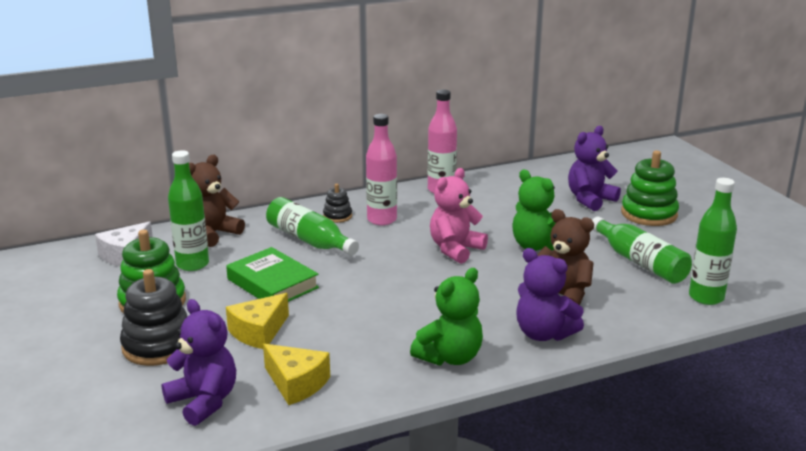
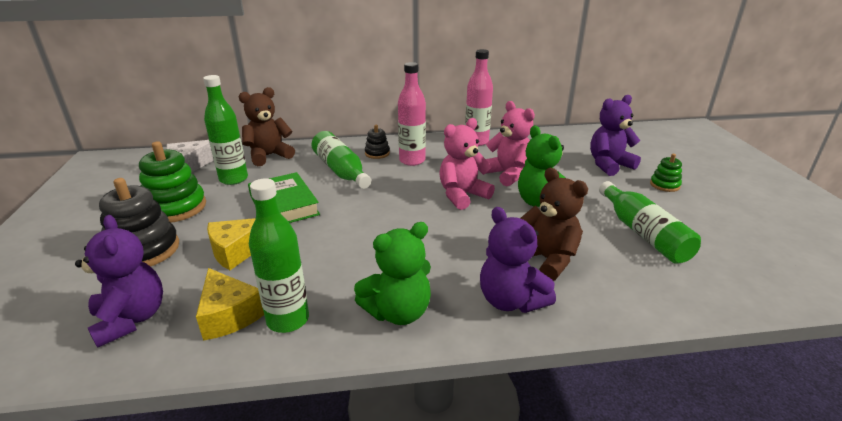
camera: 15 degrees right, 5 degrees up
(491, 222) = (508, 174): none -> pink teddy bear
(649, 214) = (664, 185): green stacking toy -> green stacking toy, size x0.52
(706, 297) = (711, 286): green bottle -> green bottle (288, 320)

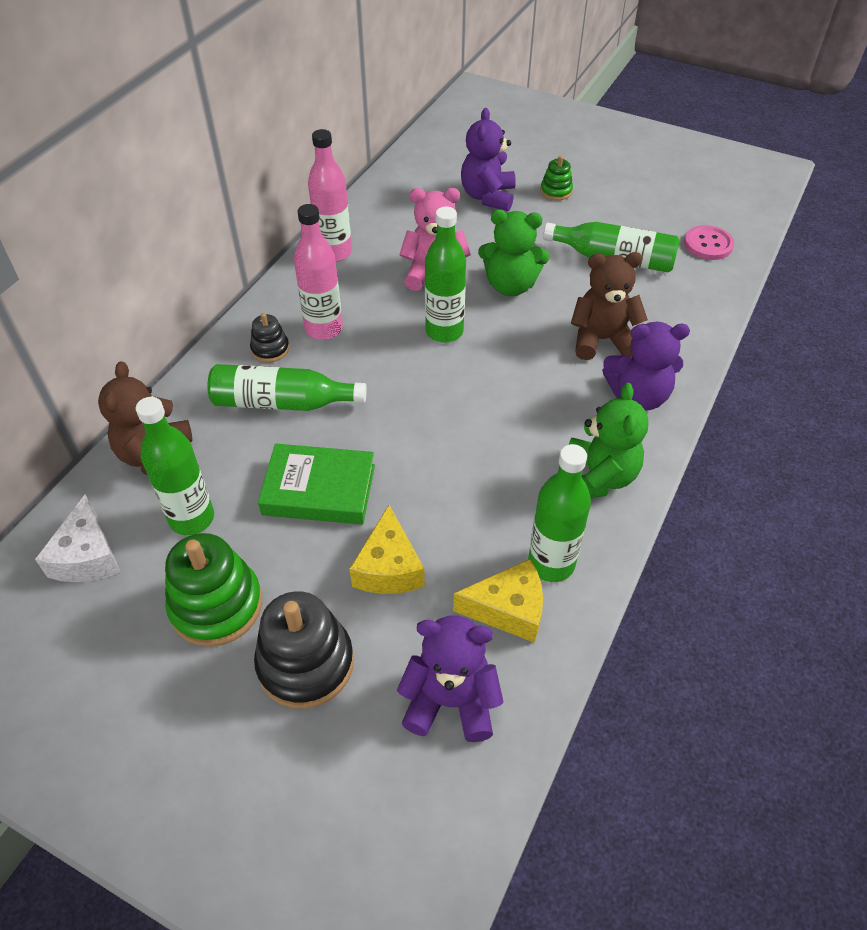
camera: 55 degrees left, 20 degrees up
(462, 195) = (444, 331): pink teddy bear -> green bottle
(750, 274) = (708, 244): none -> pink button

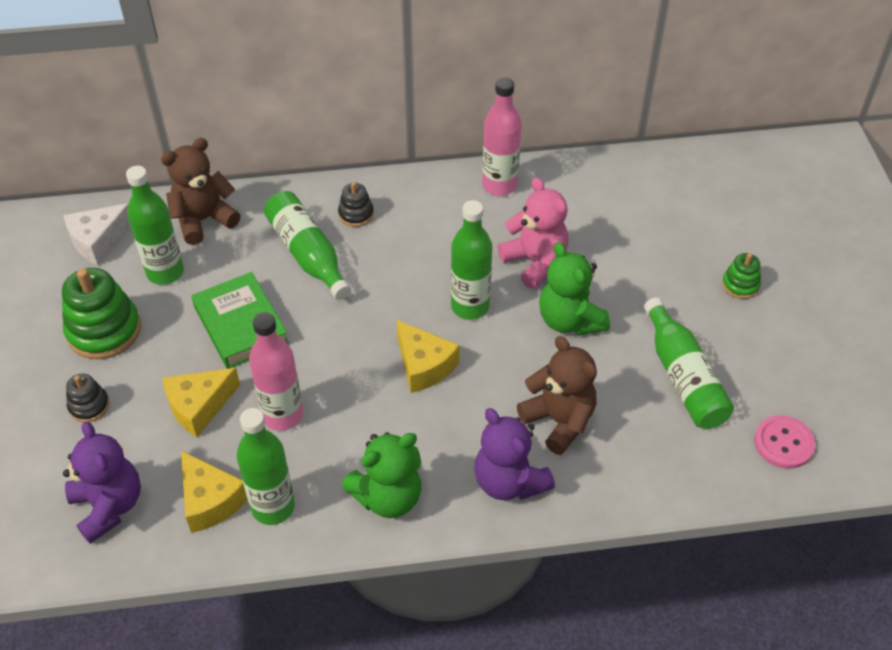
camera: 55 degrees right, 0 degrees up
(305, 663) = (89, 406): black stacking toy -> black stacking toy, size x0.52
(324, 329) = (405, 231): pink bottle -> pink bottle (282, 415)
(480, 388) = (424, 365): none -> yellow cheese
(488, 197) = (678, 241): purple teddy bear -> none

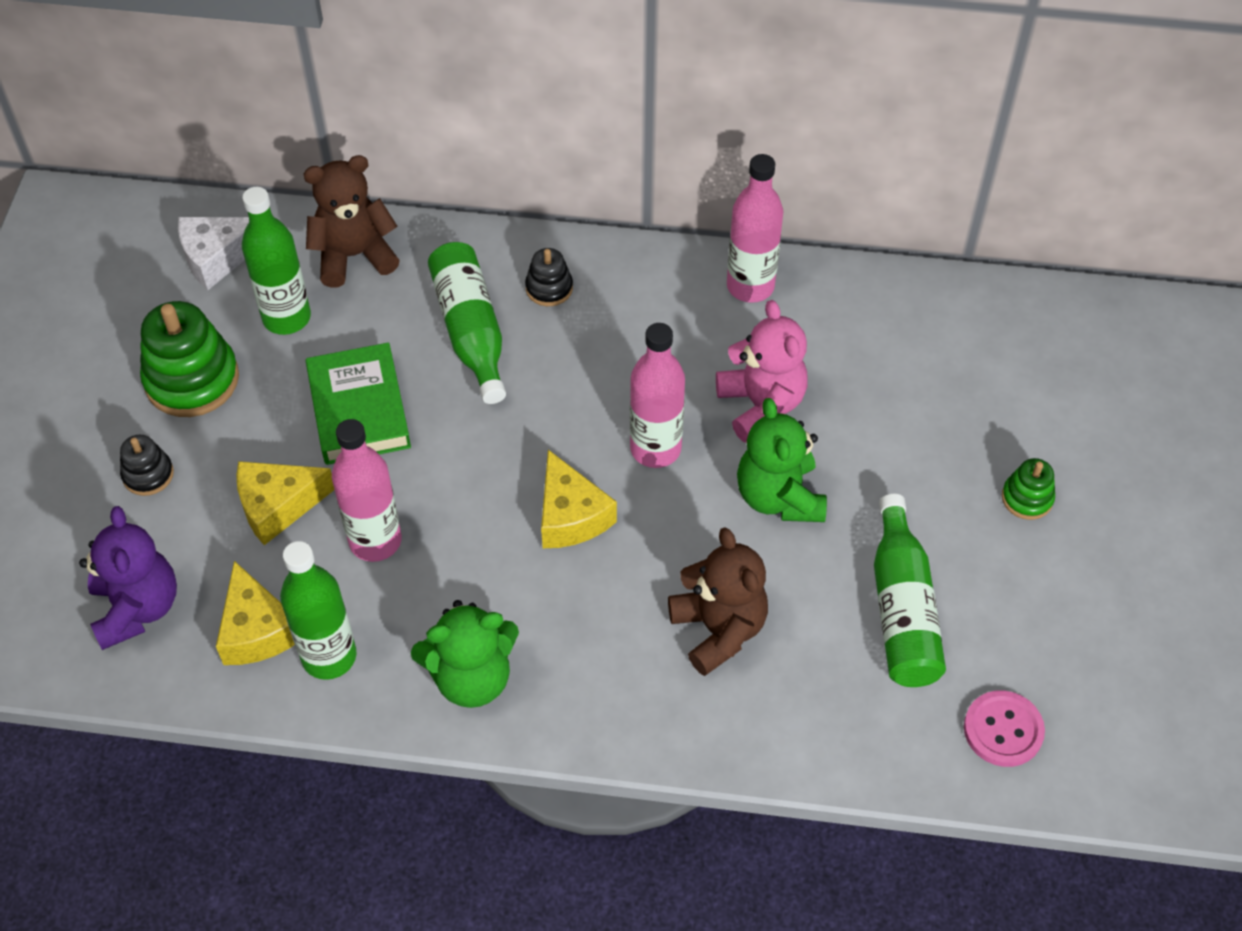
camera: 15 degrees right, 5 degrees up
(470, 306) = (655, 449): green bottle -> pink bottle
(509, 481) = (628, 694): purple teddy bear -> none

